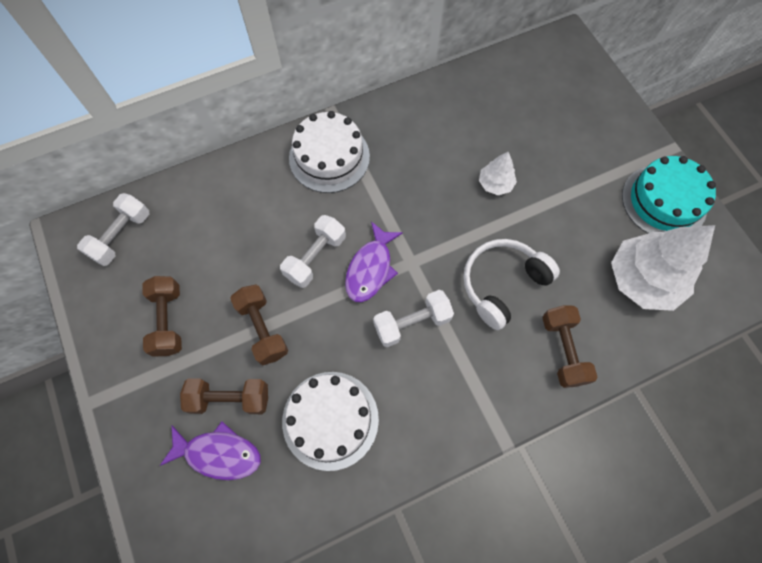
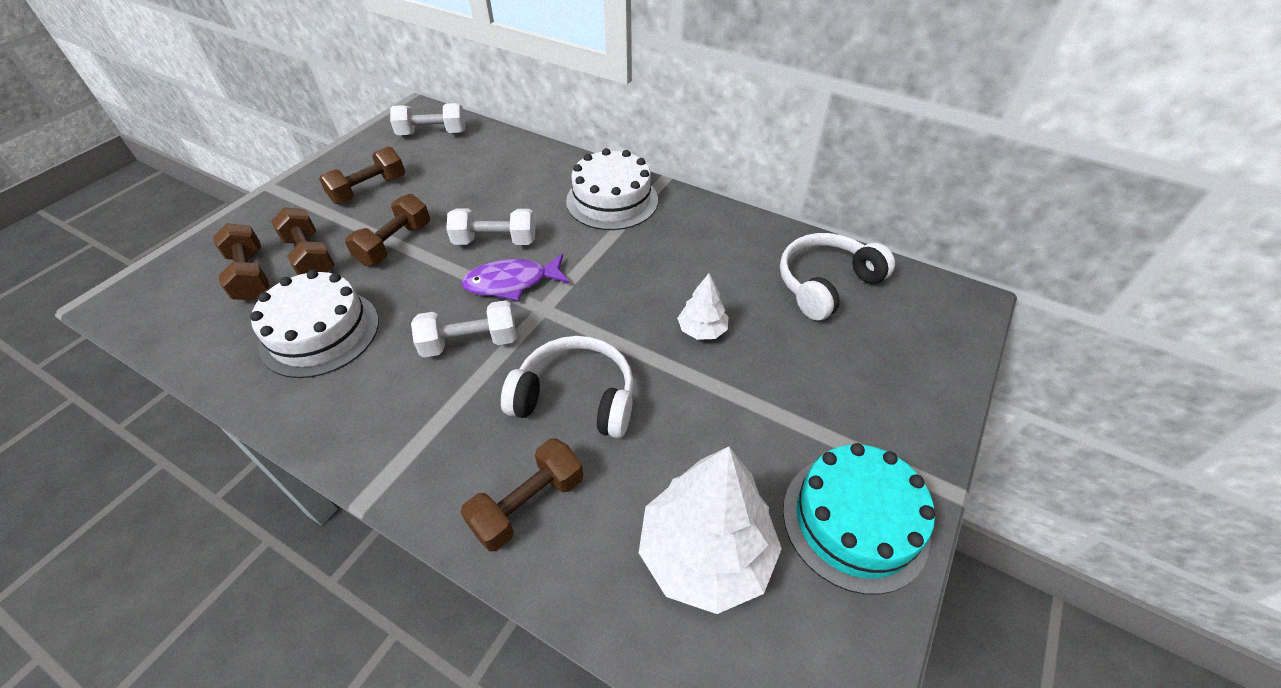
camera: 55 degrees right, 20 degrees down
(218, 453) = (250, 275): purple fish -> brown dumbbell
(412, 323) = (470, 343): white dumbbell -> white dumbbell turned 45 degrees counterclockwise
(505, 94) = (826, 284): none -> white headphones

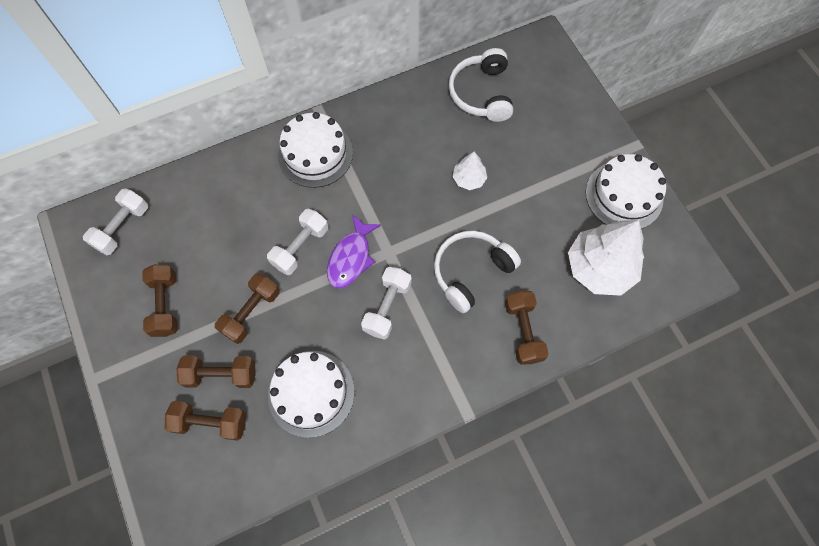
camera: 55 degrees left, 20 degrees up
(395, 244) = (251, 312): brown dumbbell -> brown dumbbell turned 60 degrees clockwise
(855, 521) = (624, 195): turquoise cake -> white cake

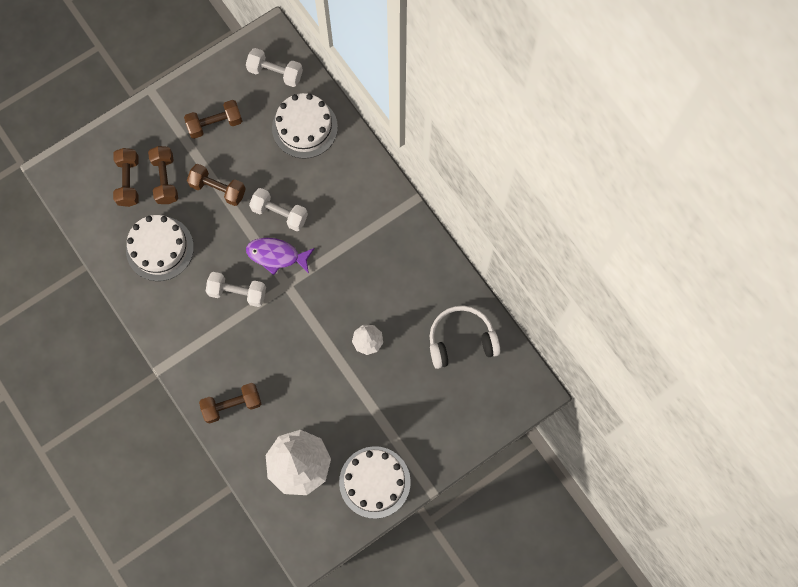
camera: 80 degrees right, 5 degrees up
(315, 154) = (370, 206): white cake -> white cake (304, 127)
(471, 272) = (278, 355): white headphones -> none

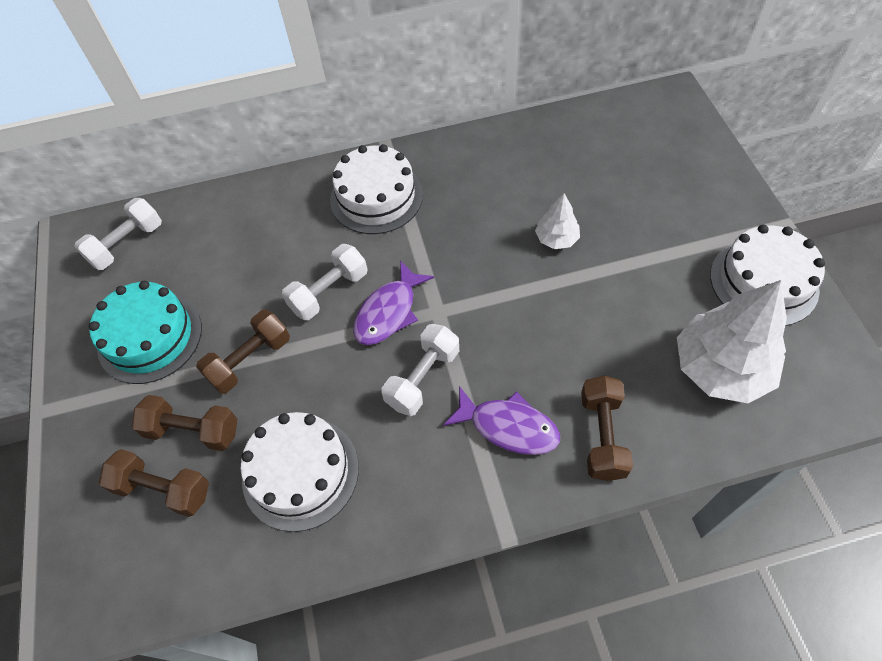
camera: 65 degrees left, 15 degrees down
(215, 124) = (150, 337): brown dumbbell -> turquoise cake
(221, 351) = (508, 427): none -> purple fish
(304, 127) = (224, 231): white cake -> white cake (376, 197)
(461, 340) = (588, 145): white headphones -> none

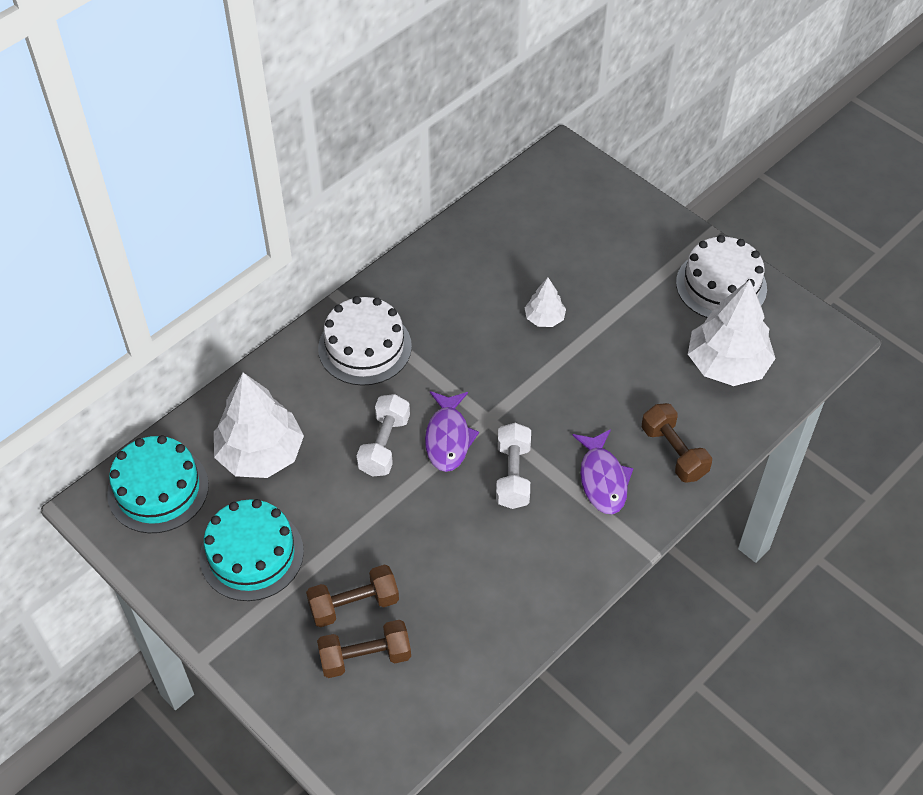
camera: 35 degrees left, 5 degrees down
(127, 244) = (158, 489): white dumbbell -> turquoise cake
(224, 251) = (260, 454): none -> white tree
(250, 360) = (358, 530): brown dumbbell -> none
(300, 472) = (467, 589): white cake -> none
(508, 427) = (602, 479): purple fish -> purple fish turned 90 degrees clockwise

